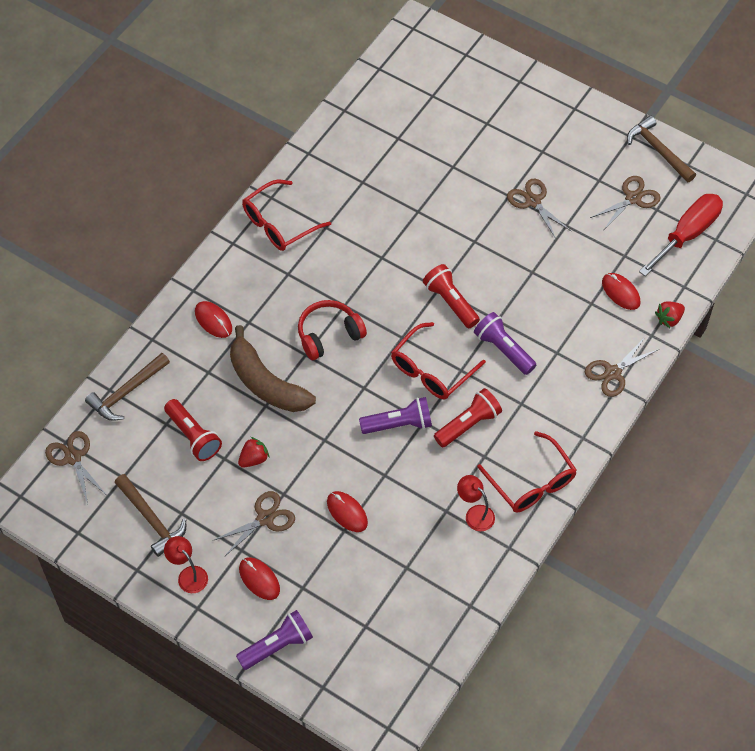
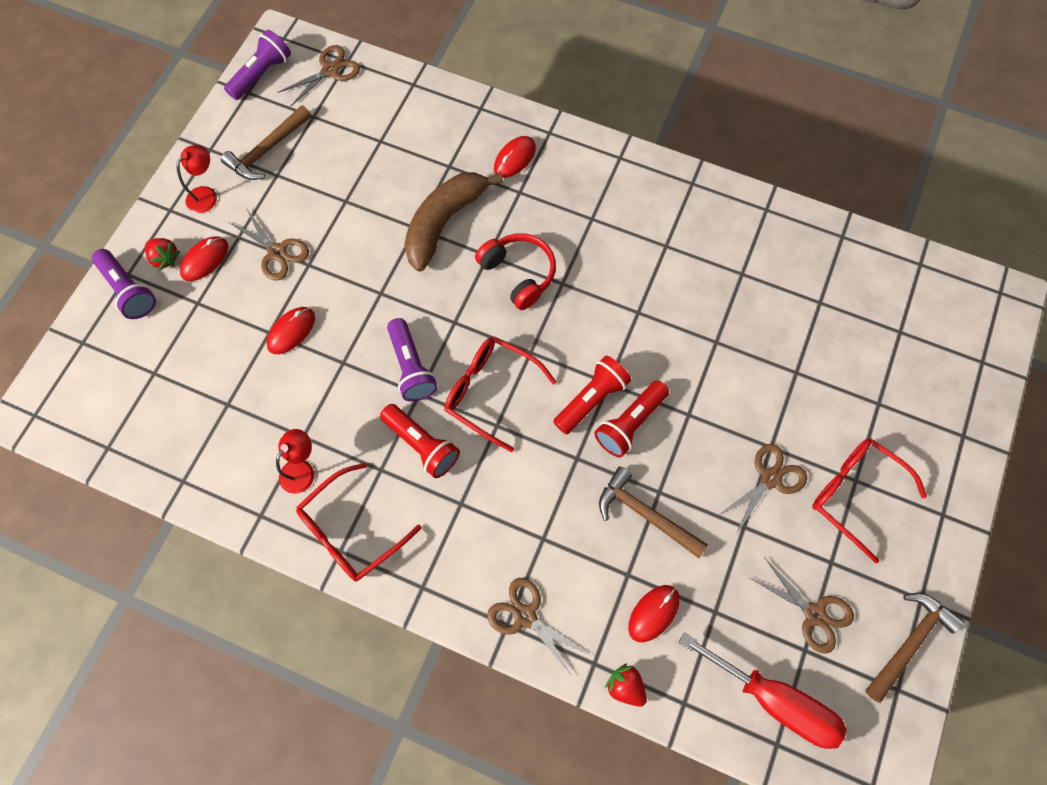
camera: 80 degrees right, 10 degrees up
(126, 392) = (412, 99): brown hammer -> brown hammer (645, 514)
(193, 436) = (368, 167): red flashlight -> red flashlight (630, 423)
(254, 459) = (348, 228): red strawberry -> red strawberry (165, 258)
(279, 224) = (657, 197): red glasses -> red glasses (854, 494)
(503, 349) = (535, 472): purple flashlight -> purple flashlight (262, 74)

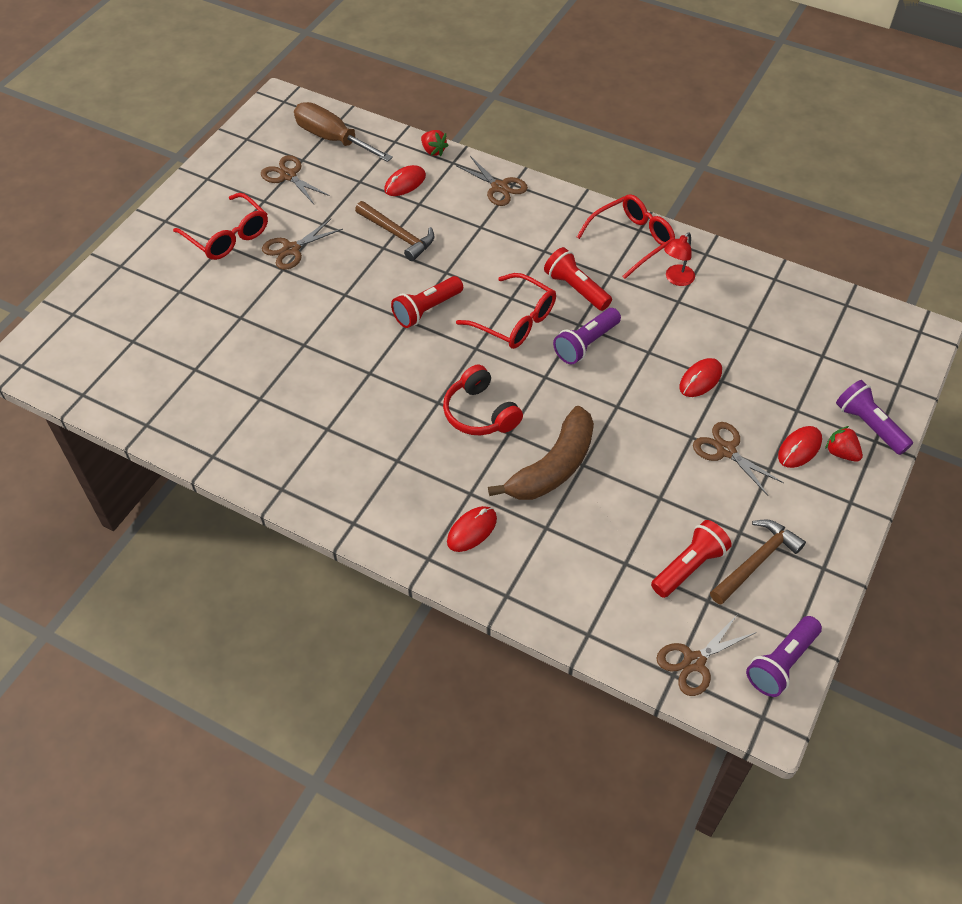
camera: 175 degrees left, 15 degrees down
(206, 195) = (814, 515): red lamp -> none
(411, 367) = (586, 344): purple flashlight -> purple flashlight turned 120 degrees counterclockwise
(630, 423) = (397, 291): red flashlight -> red flashlight (689, 566)
(774, 700) = (333, 139): red screwdriver -> brown screwdriver
(909, 642) = (227, 158): brown hammer -> none

